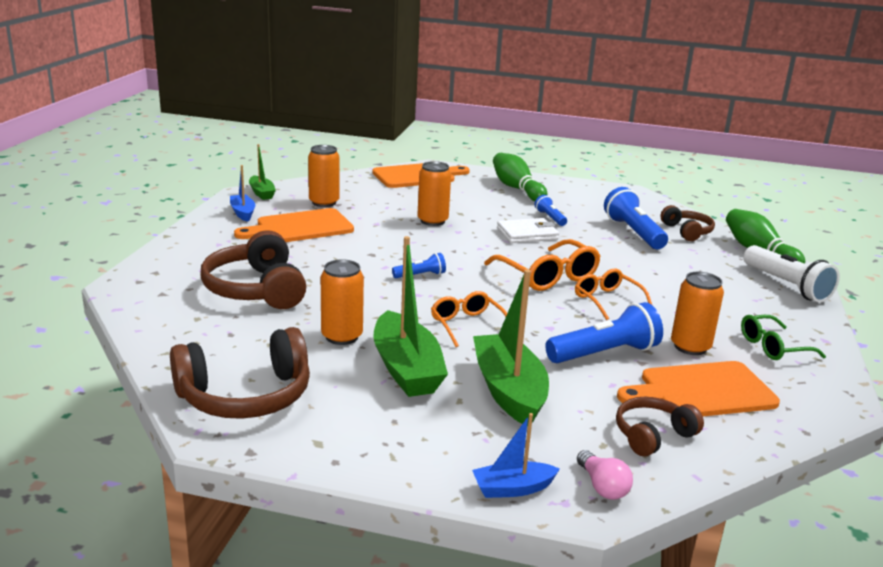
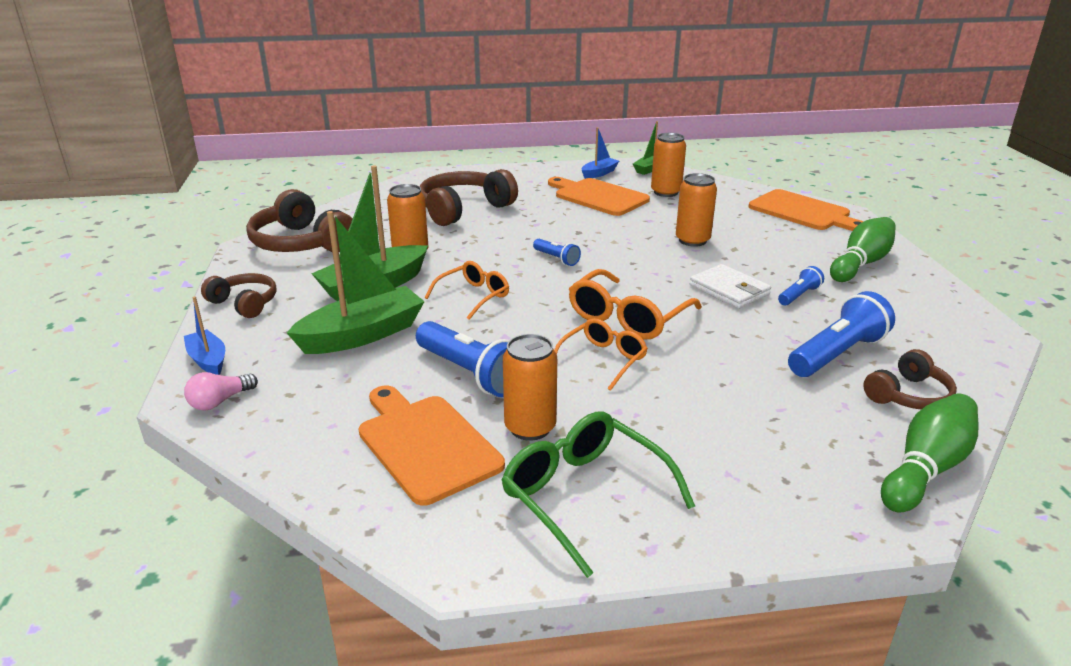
camera: 70 degrees right, 5 degrees up
(652, 435) = (317, 420): brown headphones -> brown headphones (244, 303)
(773, 347) = (584, 495): green glasses -> green glasses, size x1.54
(787, 286) = (817, 504): white flashlight -> none

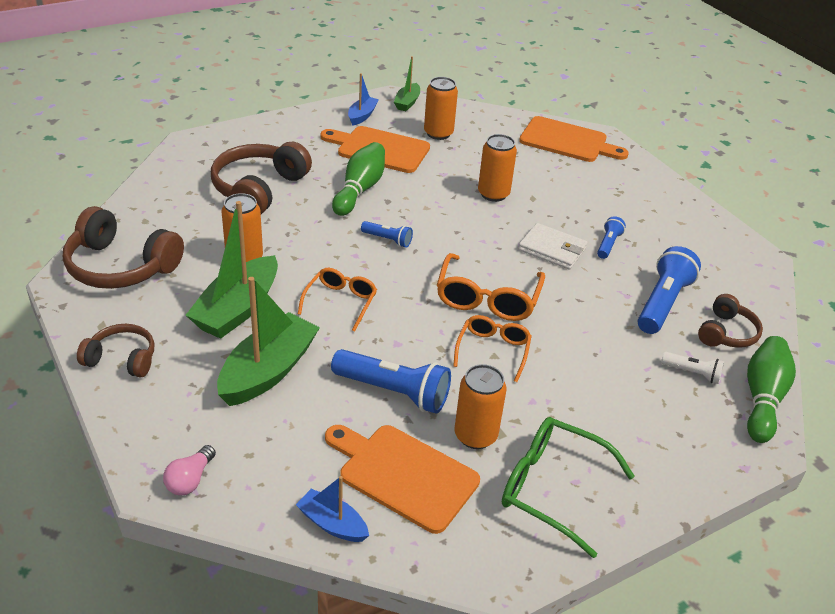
camera: 25 degrees left, 10 degrees up
(208, 360) = (140, 436): blue boat -> blue boat (332, 524)
(838, 424) = (692, 373): none -> white flashlight
(861, 263) = (638, 197): green bowling pin -> green bowling pin (360, 189)

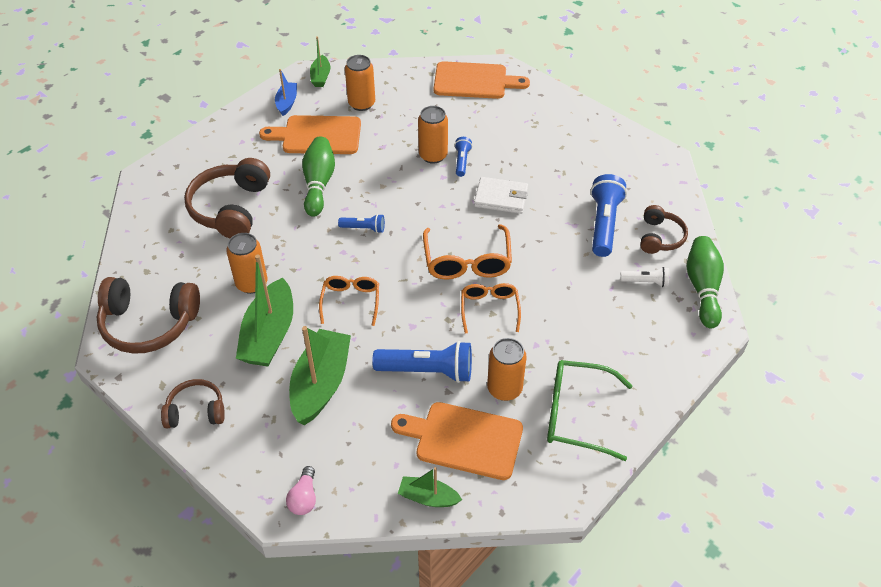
camera: 15 degrees left, 10 degrees up
(332, 524) = (428, 497): blue boat -> green boat
(608, 244) = (543, 179): blue flashlight -> blue flashlight (462, 161)

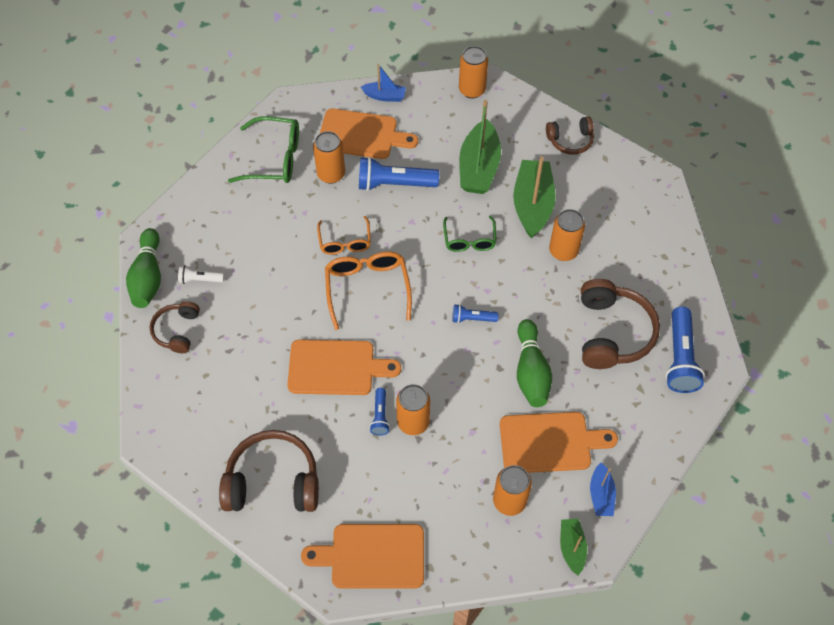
camera: 175 degrees right, 10 degrees up
(149, 324) = (638, 206): brown headphones -> brown headphones (273, 481)
(304, 498) = (472, 90): pink light bulb -> orange can
(351, 301) = (469, 240): orange glasses -> green glasses
(428, 497) = (384, 96): green boat -> blue boat
(501, 198) = (336, 368): white wallet -> orange cutting board
(603, 224) = (231, 343): blue flashlight -> blue flashlight (680, 358)

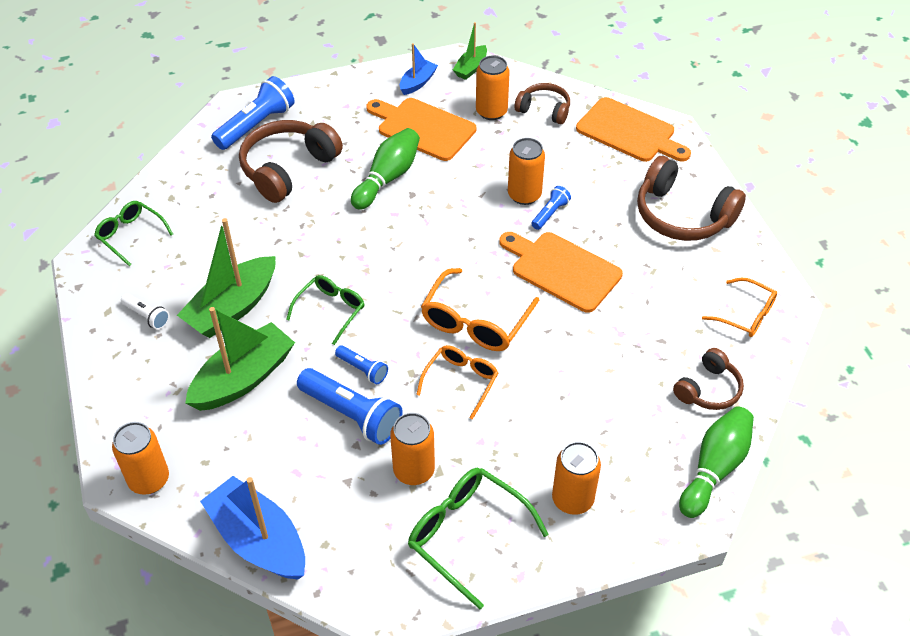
camera: 145 degrees left, 10 degrees down
(176, 410) = (746, 315): none -> orange glasses
(200, 279) = (653, 431): white flashlight -> white flashlight (147, 316)
(361, 135) = (335, 501): orange cutting board -> none
(384, 96) = (259, 540): blue boat -> blue boat, size x1.88
(472, 319) = (398, 242): blue flashlight -> blue flashlight (363, 369)
(563, 251) = (253, 251): orange can -> orange can (572, 499)
(570, 140) = (118, 350): brown headphones -> brown headphones (544, 110)
(655, 213) = (130, 235): none -> green glasses

